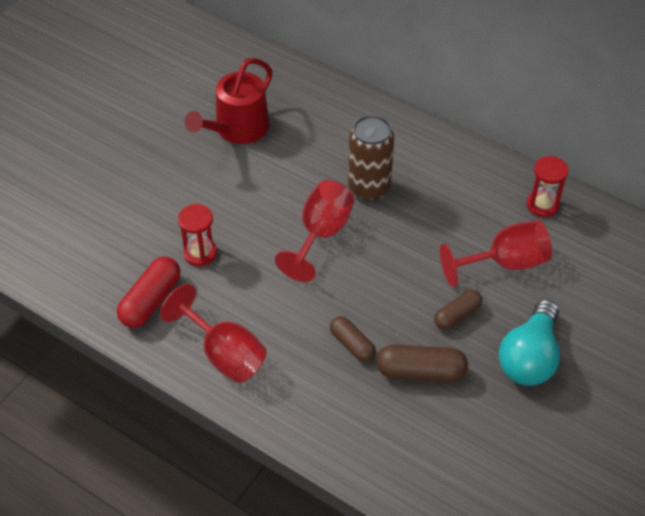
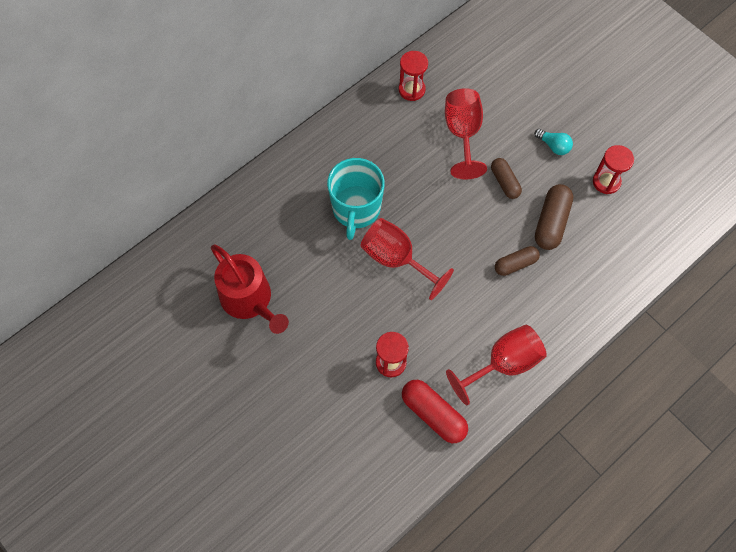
camera: 75 degrees left, 15 degrees up
(369, 188) = (356, 209): brown can -> turquoise mug
(502, 423) = (606, 182): none -> red hourglass
(529, 357) = (553, 146): turquoise light bulb -> turquoise light bulb, size x0.49

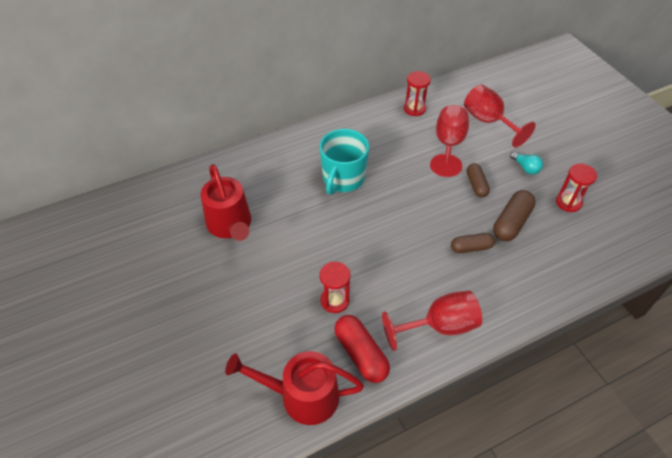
camera: 15 degrees right, 15 degrees down
(389, 473) = (302, 396): none -> red watering can
(396, 259) = (365, 221): red goblet -> red goblet (488, 121)

